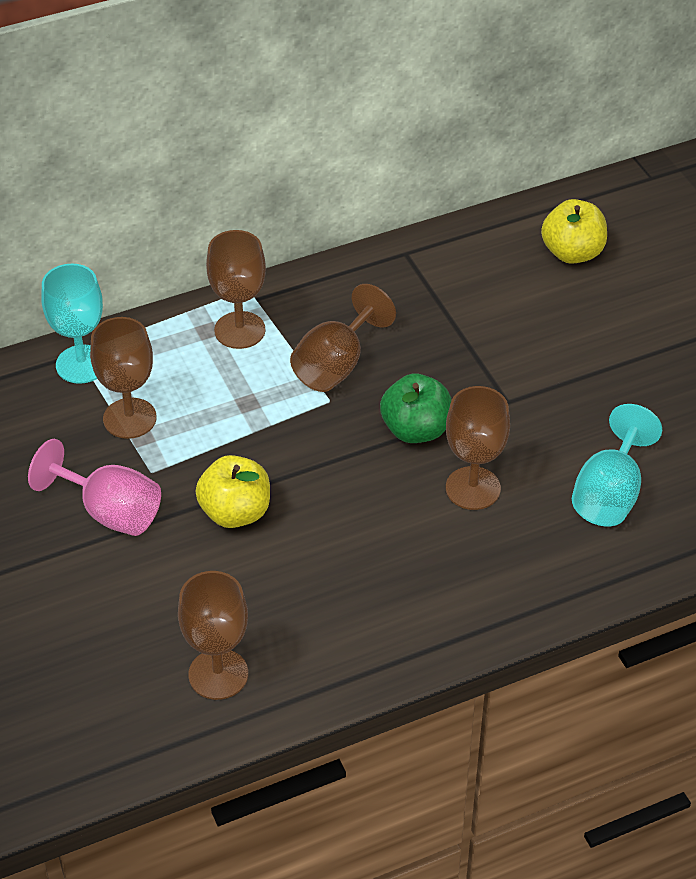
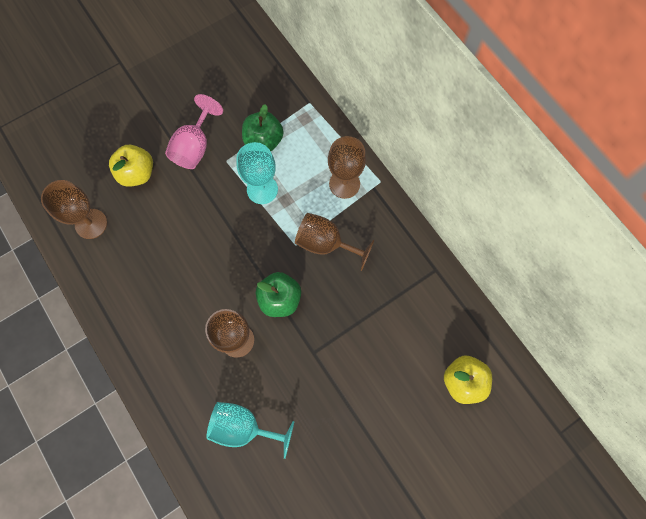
camera: 80 degrees right, 25 degrees up
(81, 364) = (301, 107): turquoise goblet -> turquoise goblet (262, 189)
(129, 418) = (264, 141): brown goblet -> green apple
(235, 512) = (202, 210): yellow apple -> yellow apple (137, 173)

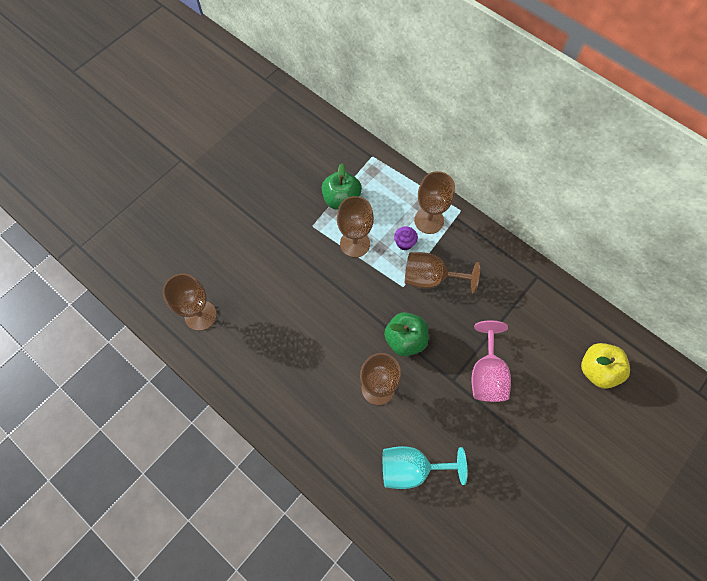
camera: 15 degrees left, 5 degrees down
(137, 173) = (231, 258): yellow apple -> none
(195, 147) = (278, 220): pink goblet -> pink goblet (486, 374)
(262, 189) = (355, 243): turquoise goblet -> brown goblet
(312, 201) = (404, 243): none -> purple cupcake

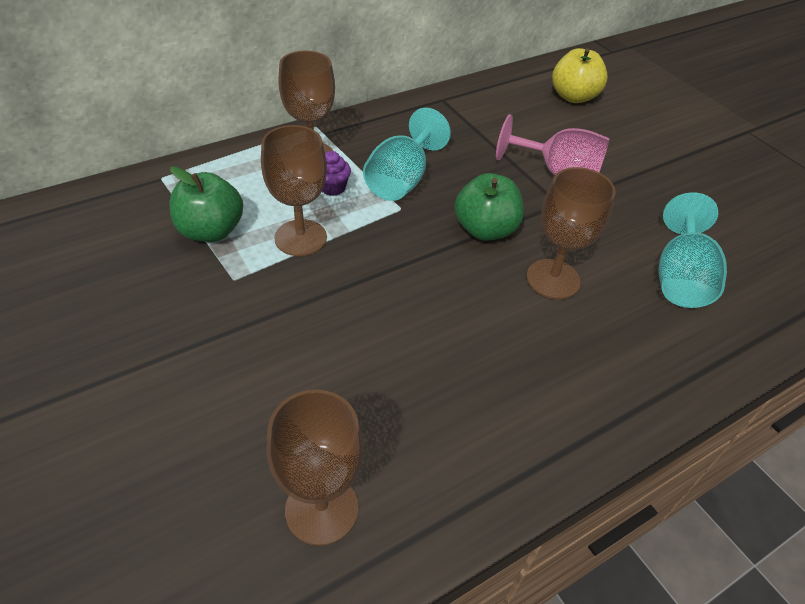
camera: 75 degrees left, 20 degrees down
(430, 278) = (401, 180): brown goblet -> turquoise goblet

